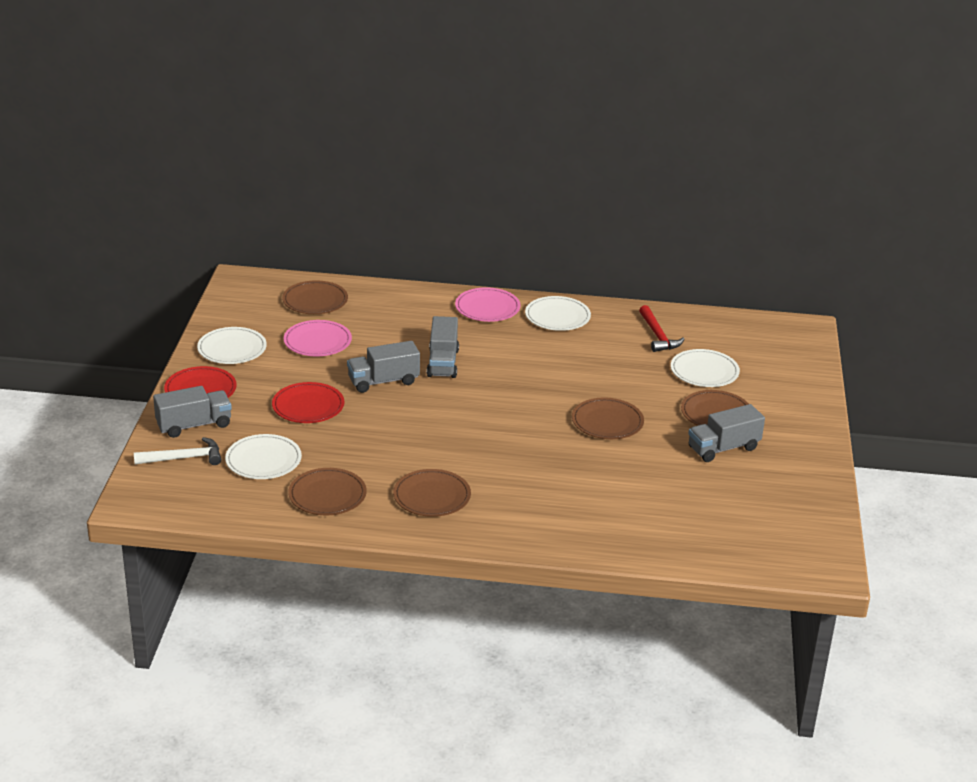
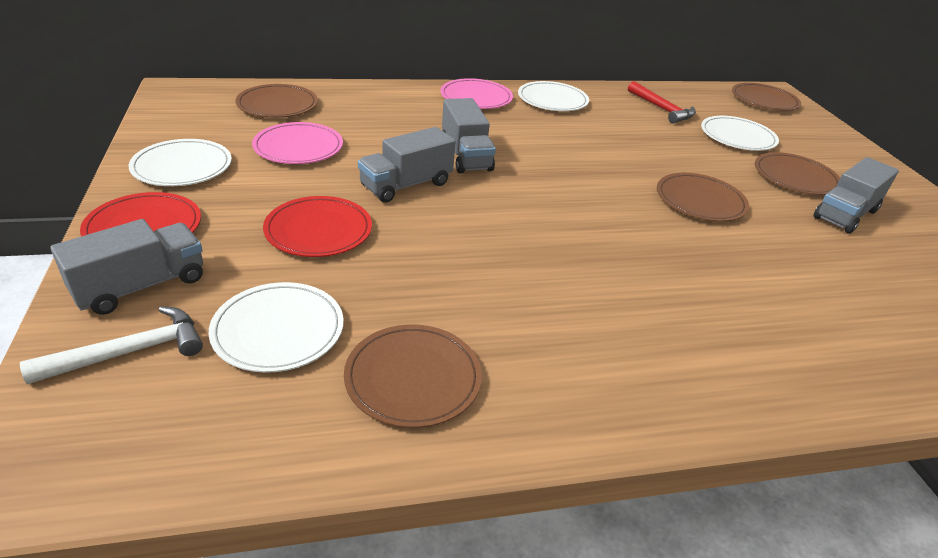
camera: 20 degrees left, 5 degrees up
(432, 496) = (575, 346): brown plate -> brown plate (764, 100)

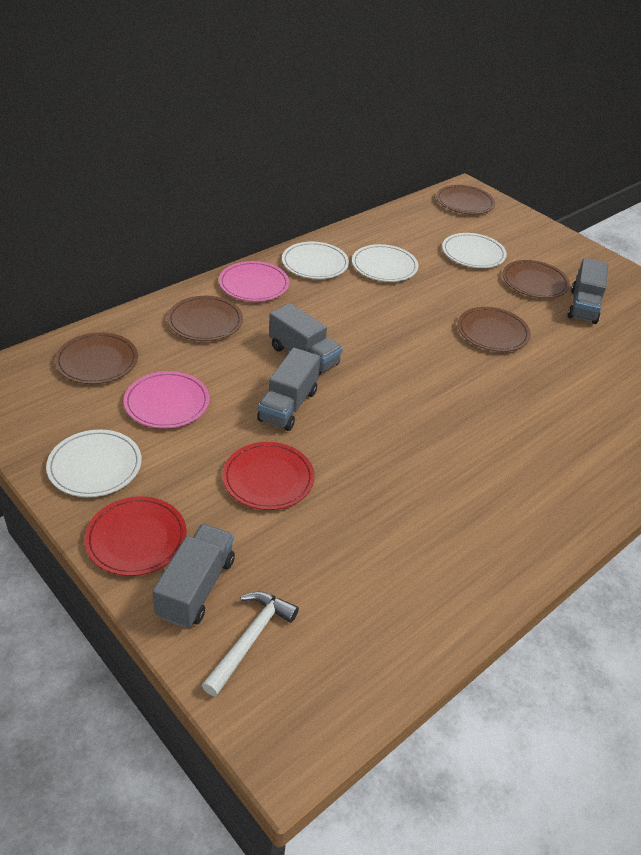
camera: 30 degrees left, 5 degrees up
(278, 330) = (327, 573): white plate -> white plate (384, 266)
(413, 378) = (439, 564): brown plate -> brown plate (205, 321)
(662, 109) = (401, 242): red hammer -> none

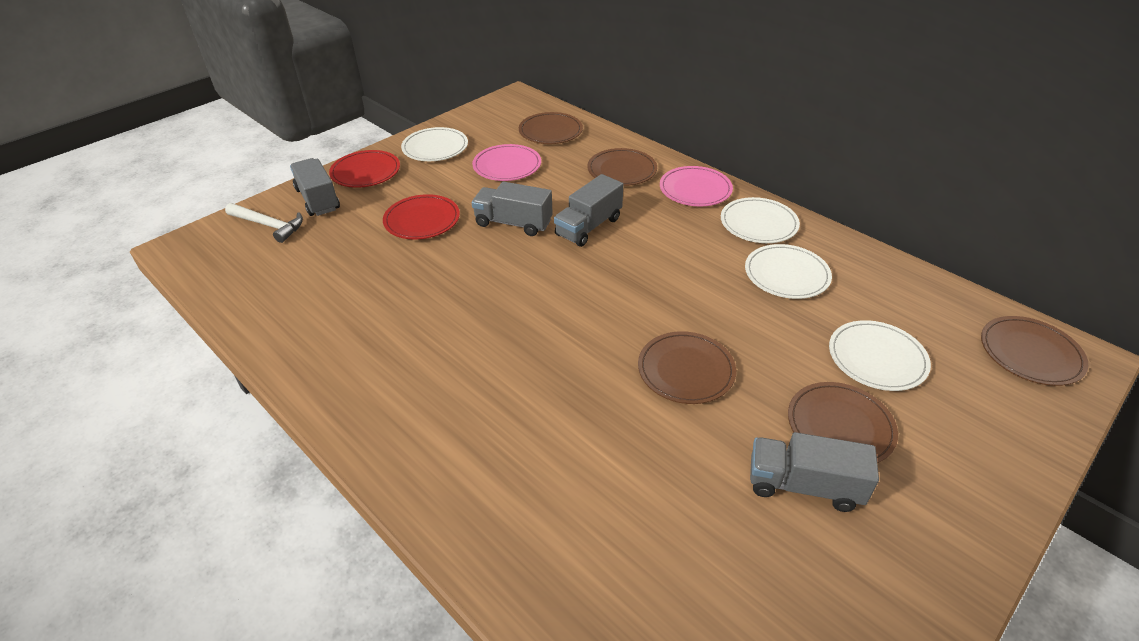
camera: 90 degrees right, 0 degrees up
(196, 588) = (318, 199): grey truck -> grey truck turned 135 degrees counterclockwise

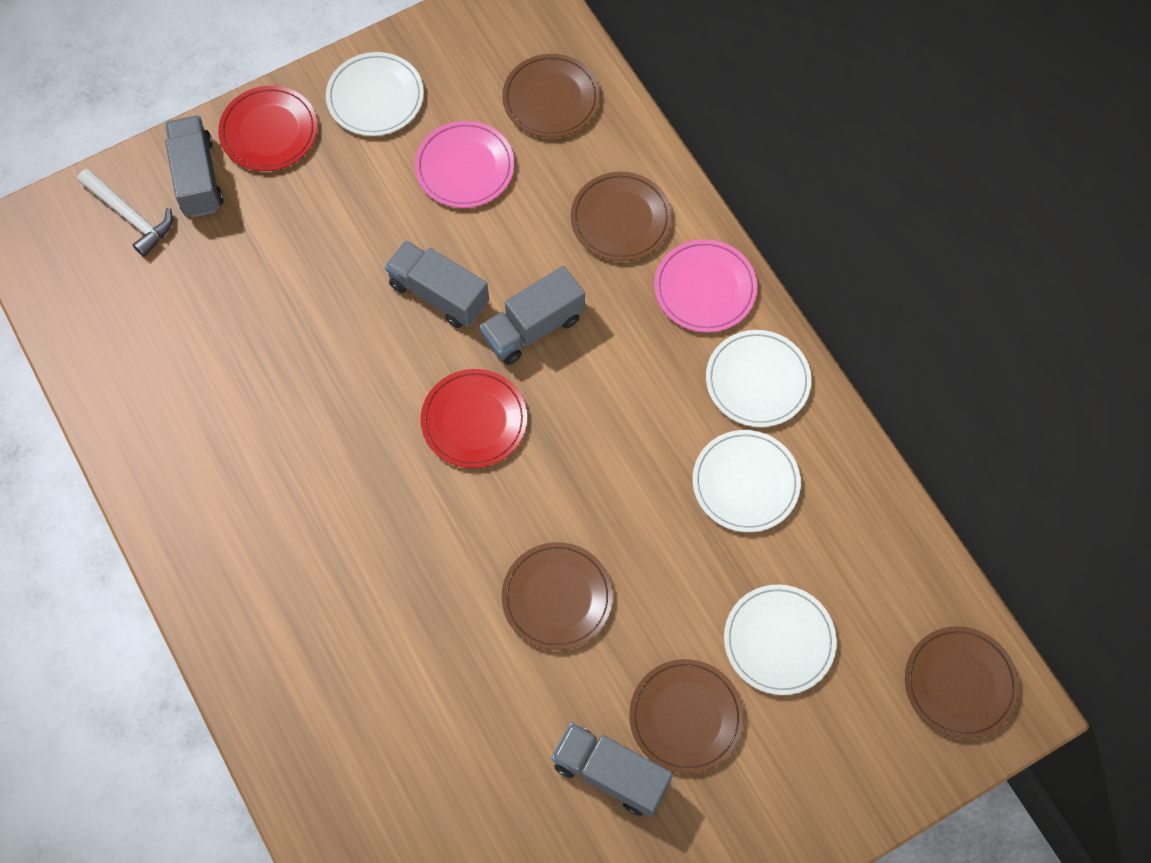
camera: 15 degrees right, 25 degrees up
(422, 220) = (324, 257): red plate -> red plate (474, 420)

